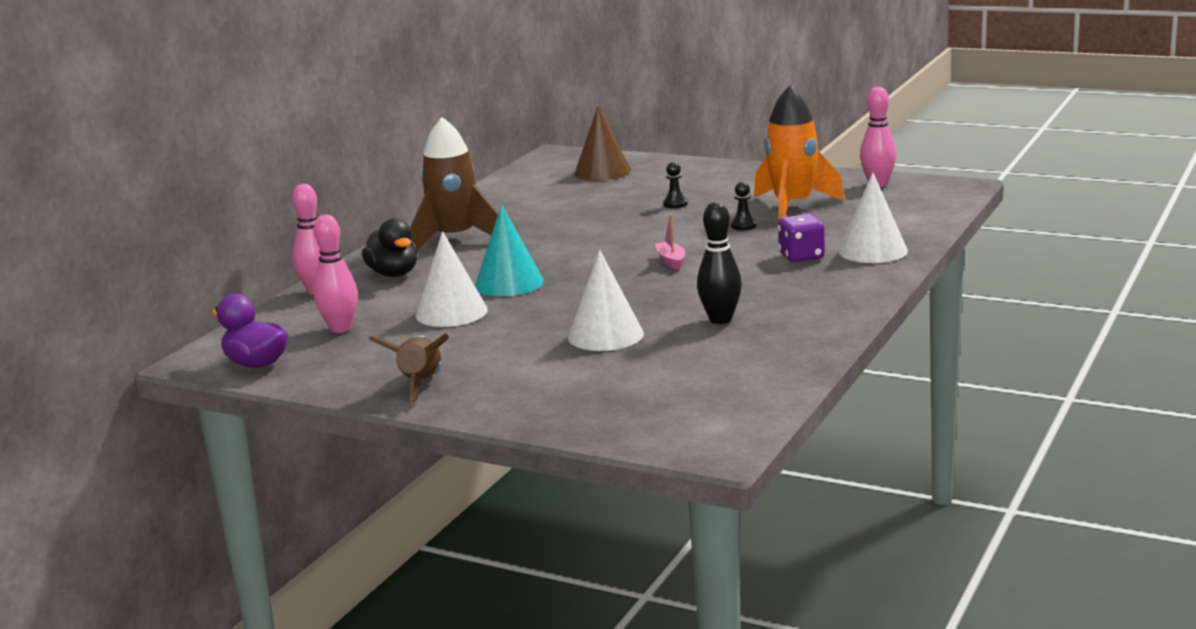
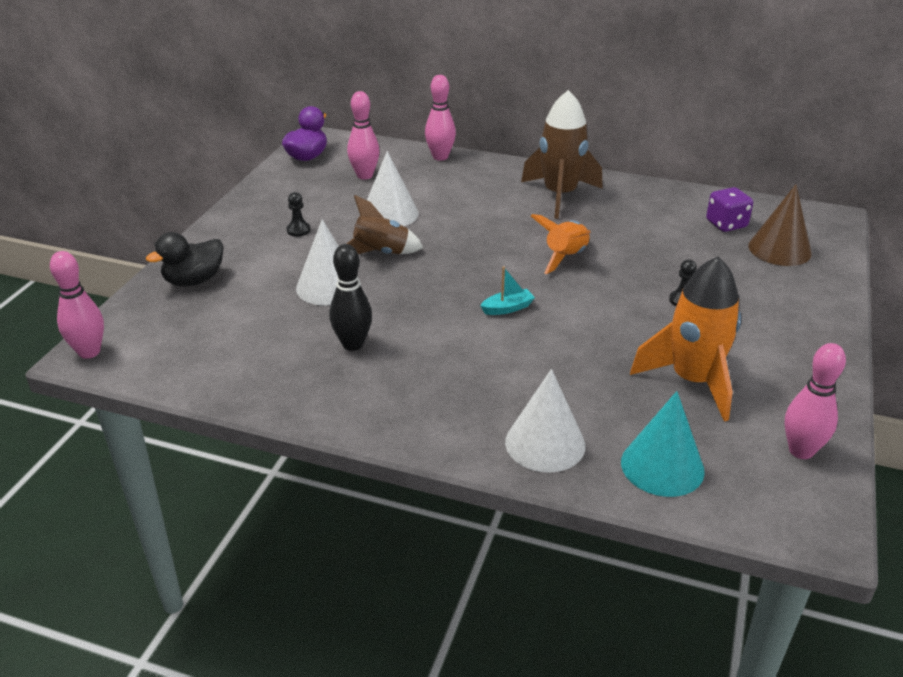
camera: 80 degrees right, 15 degrees up
(394, 274) = (476, 180): black duck -> black duck (194, 280)
(420, 384) = (253, 218): brown rocket -> brown rocket (381, 253)
(509, 283) = (453, 231): turquoise cone -> turquoise cone (662, 466)
(585, 239) = (565, 257): none -> orange rocket
(671, 261) = (507, 308): pink boat -> turquoise boat
(712, 448) = (89, 352): none -> pink bowling pin
(743, 226) = (618, 348): black pawn -> black pawn (298, 230)
(801, 256) = (524, 390): purple dice -> purple dice (726, 224)

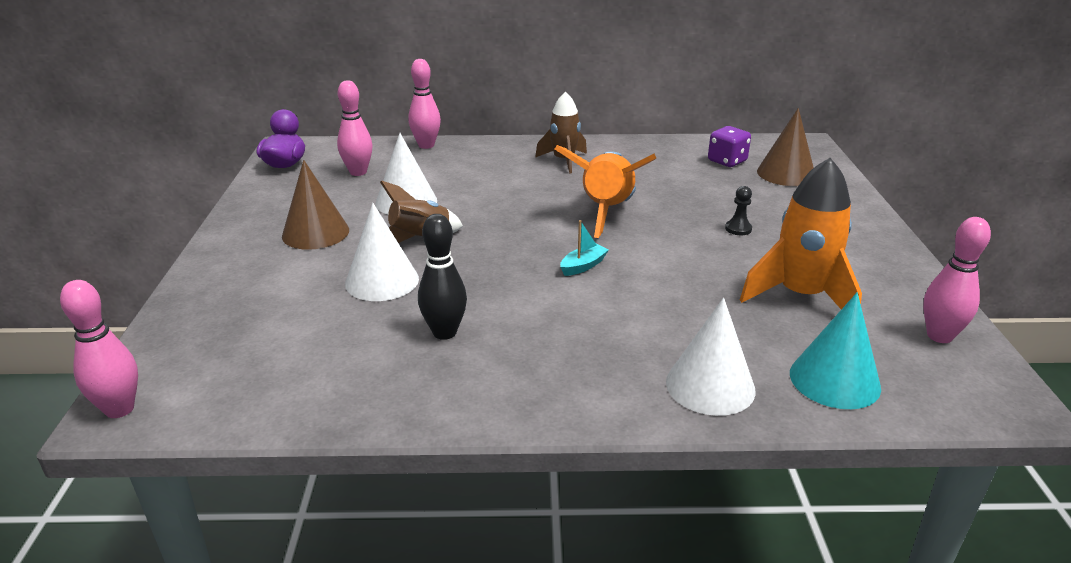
camera: 20 degrees left, 5 degrees down
(194, 280) = (219, 304): black duck -> none
(298, 230) = (315, 233): black pawn -> brown cone
(560, 195) = (564, 161): brown rocket -> brown rocket, size x0.65
(565, 257) = (606, 211): orange rocket -> orange rocket, size x1.54

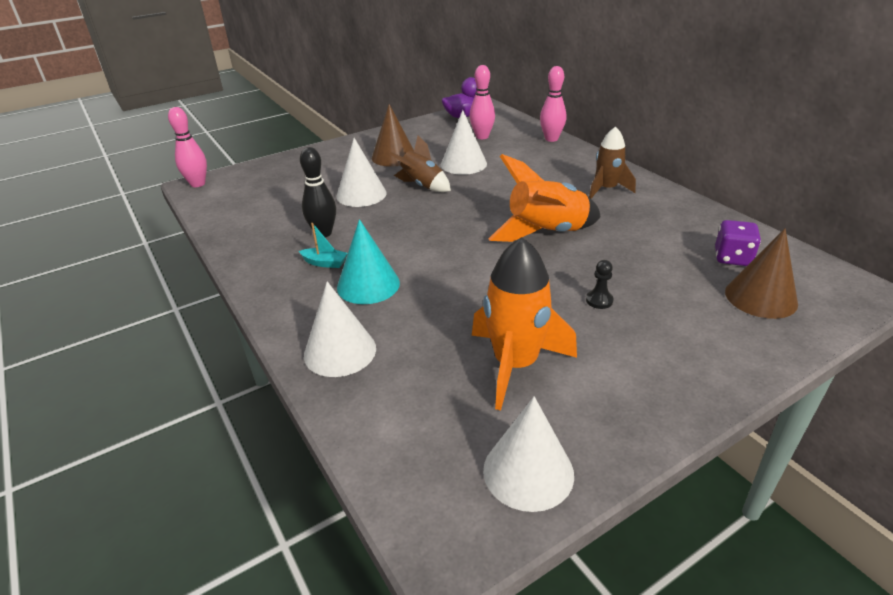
camera: 60 degrees right, 5 degrees up
(583, 266) = (451, 251): turquoise boat -> turquoise boat (325, 263)
(834, 380) = (394, 414): turquoise cone -> turquoise cone (368, 285)
(939, 336) = (528, 472): pink bowling pin -> white cone

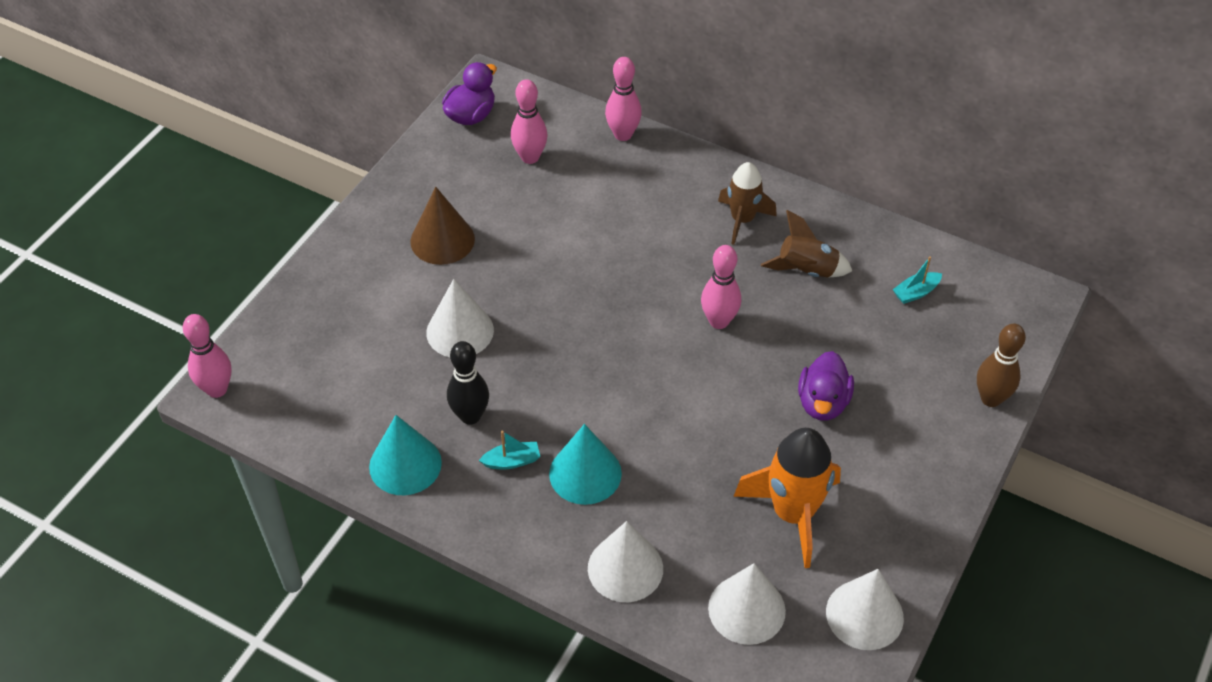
camera: 30 degrees left, 15 degrees up
(256, 244) = (405, 464): none -> turquoise cone
(422, 186) = (524, 287): brown rocket -> brown rocket (806, 271)
(463, 164) = (545, 226): white cone -> white cone (746, 609)
(546, 233) = (719, 321): orange rocket -> pink bowling pin
(599, 300) = (823, 403): black pawn -> purple duck
(732, 258) = (916, 292): purple dice -> turquoise boat
(760, 297) = (959, 341): brown cone -> none
(775, 345) = (991, 399): none -> brown bowling pin

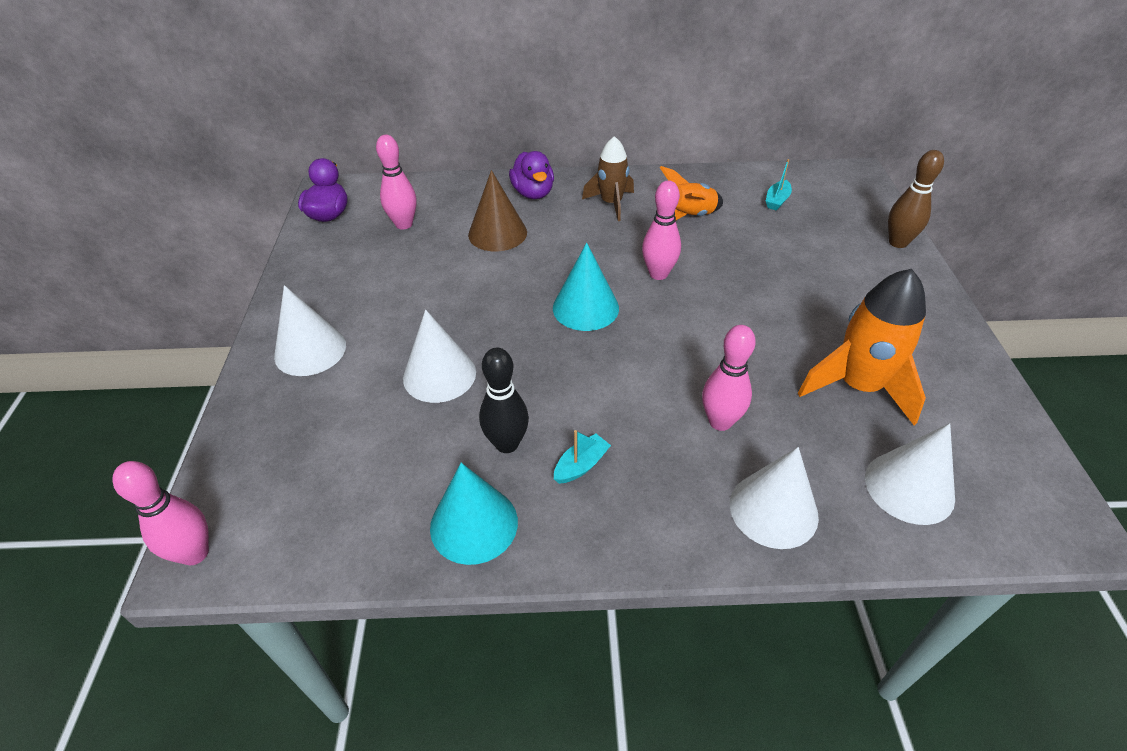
camera: 30 degrees left, 5 degrees down
(442, 240) = (367, 310): brown cone -> brown cone (497, 233)
(585, 473) = (658, 441): turquoise cone -> turquoise cone (585, 308)
(623, 135) = (470, 185): pink bowling pin -> pink bowling pin (720, 422)
(806, 271) = (689, 216): brown rocket -> orange rocket
(823, 403) = (792, 295): purple duck -> purple duck (533, 193)
(864, 614) = (998, 438): white cone -> white cone (310, 350)

